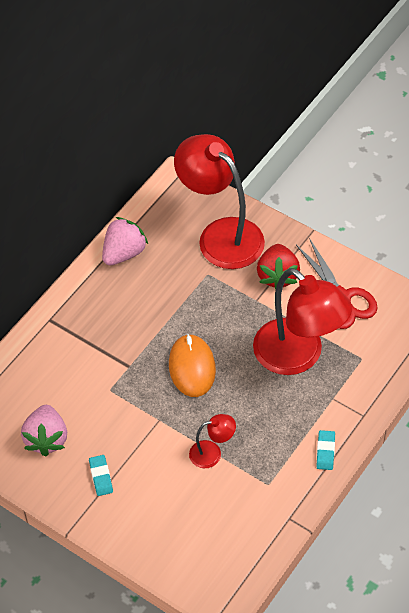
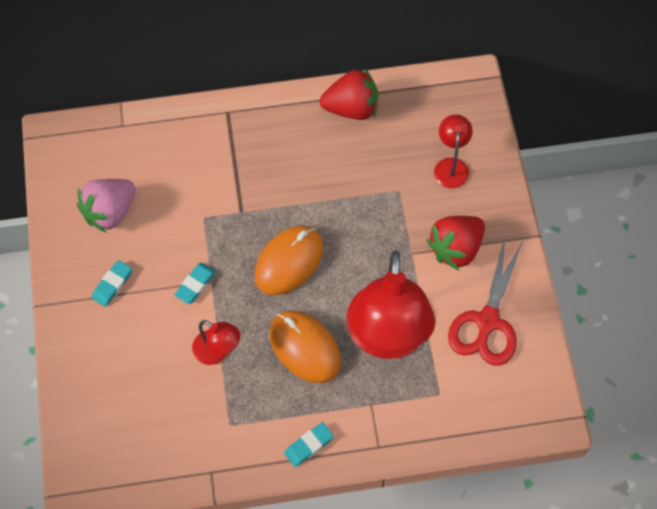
camera: 45 degrees right, 10 degrees up
(124, 253) = (351, 108): pink strawberry -> red strawberry
(152, 430) = (195, 284): none -> turquoise eraser
(221, 235) = (451, 166): red lamp -> red lamp, size x0.45
(259, 404) = (305, 347): none -> orange mouse

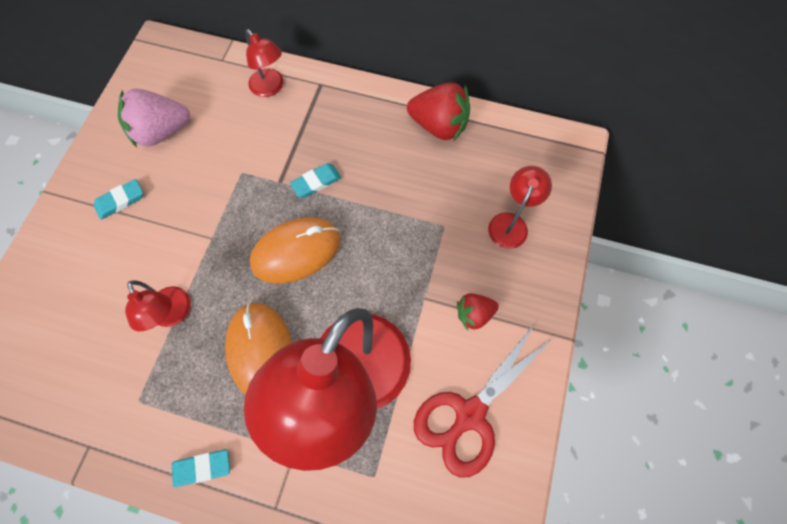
camera: 25 degrees right, 5 degrees up
(184, 133) = (270, 88): none -> red lamp
(195, 284) = (195, 235): turquoise eraser -> turquoise eraser (316, 182)
(456, 248) = (474, 314): red strawberry -> red strawberry, size x0.58

